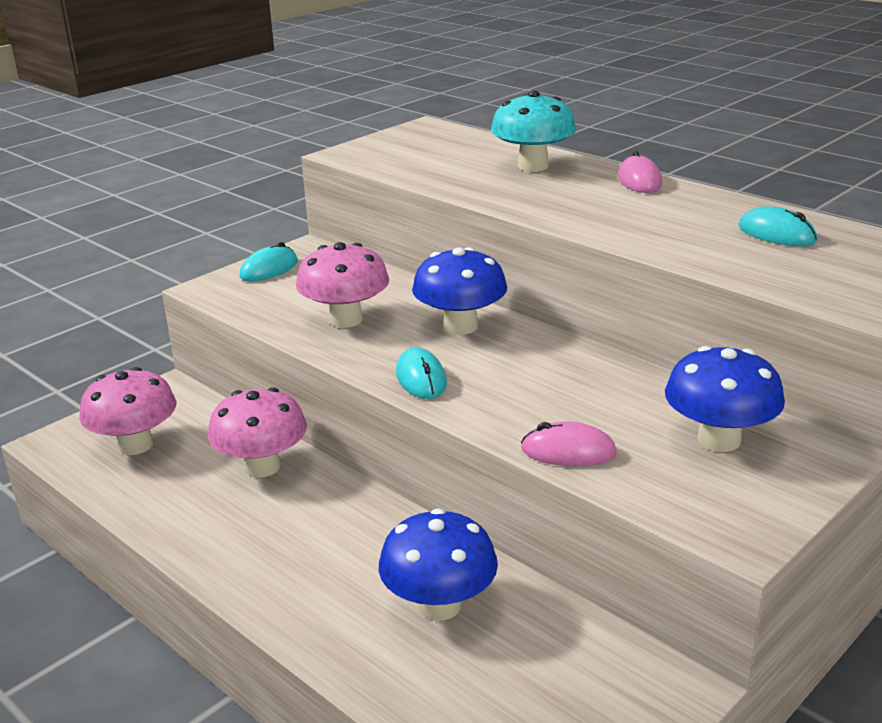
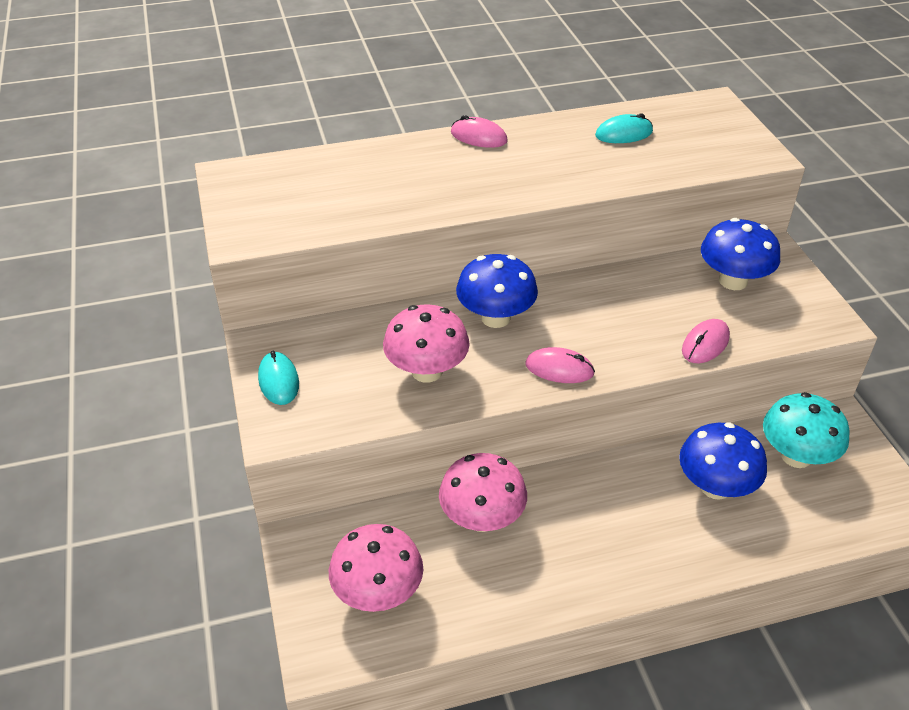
camera: 60 degrees left, 15 degrees up
(421, 379) = (559, 369): turquoise mouse -> pink mouse
(533, 166) = (394, 165): turquoise mushroom -> turquoise mushroom (796, 456)

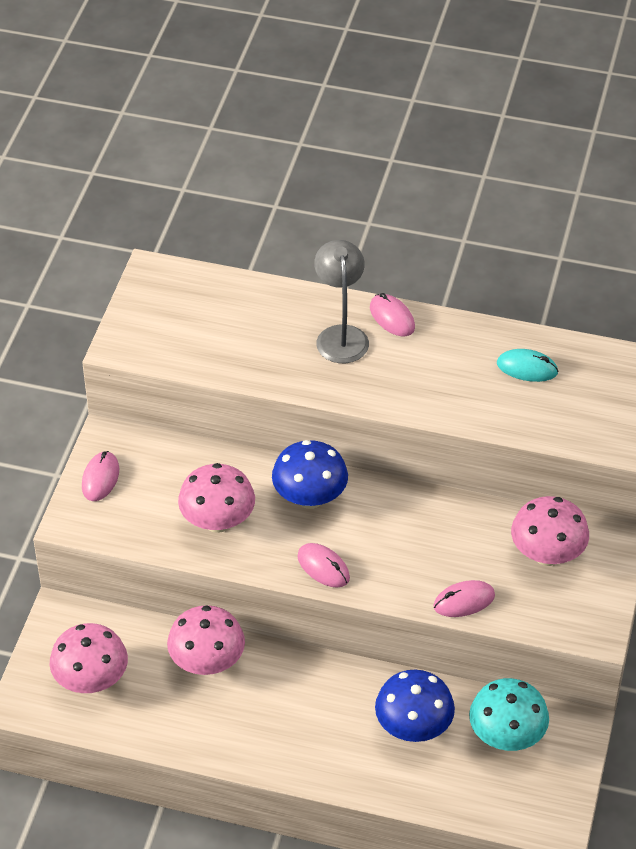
camera: 30 degrees right, 5 degrees up
(278, 381) = (100, 478): turquoise mouse -> pink mouse
(446, 163) = (341, 335): none -> grey lamp
(733, 281) = (547, 554): blue mushroom -> pink mushroom

